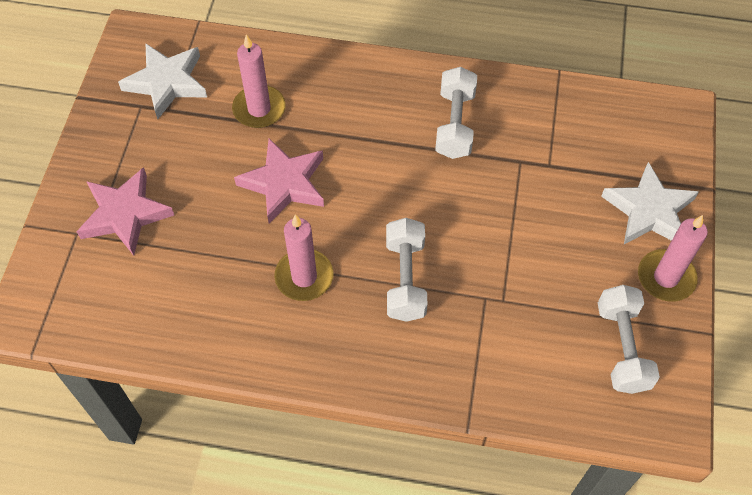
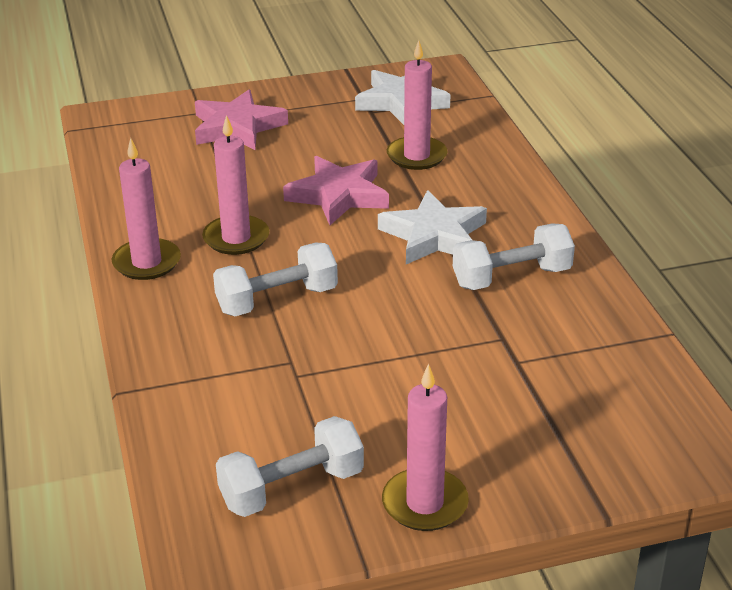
camera: 65 degrees right, 25 degrees down
(302, 353) = (147, 262): none -> pink candle
(649, 210) = (519, 463): white star -> white star (434, 235)

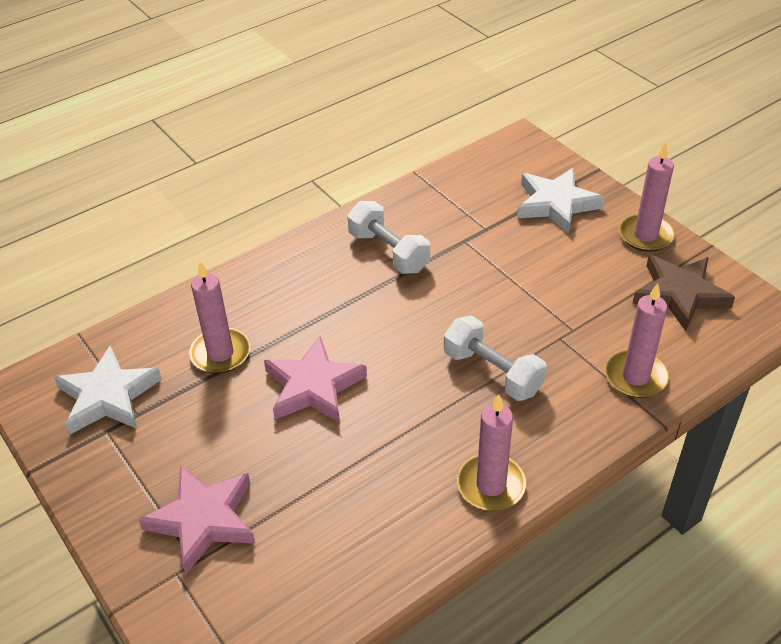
camera: 110 degrees left, 10 degrees up
(236, 238) = (418, 434): pink candle -> pink candle (635, 377)
(292, 488) = (680, 294): white dumbbell -> brown star
(434, 235) = (351, 307): white star -> white star (556, 204)

